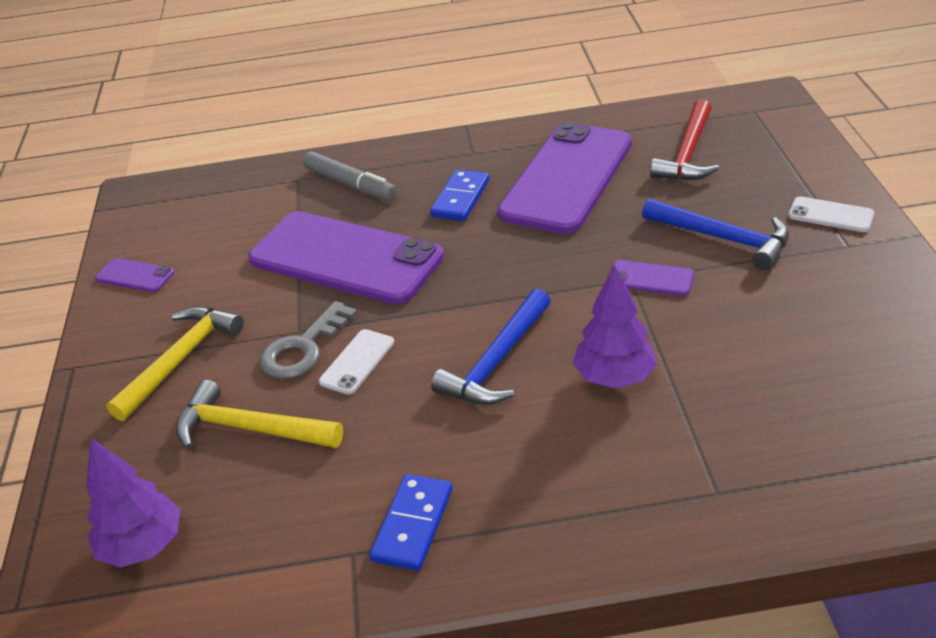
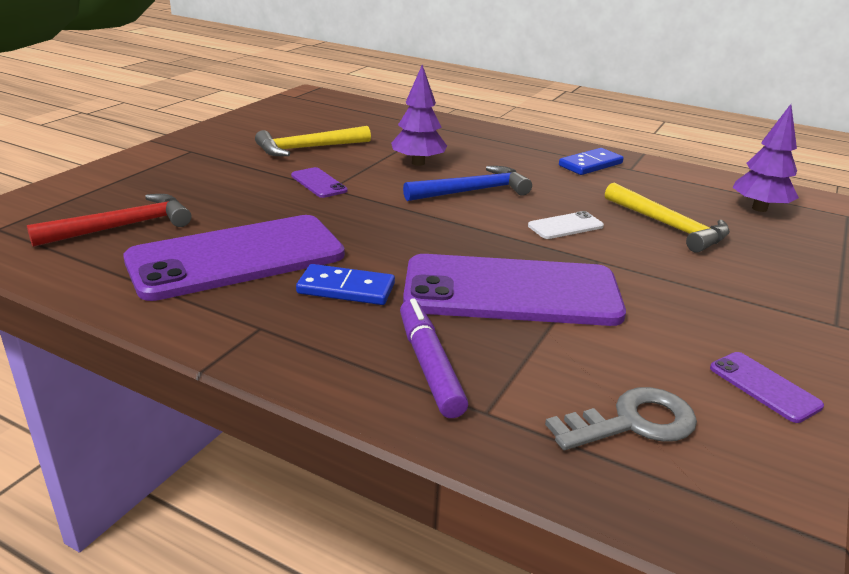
camera: 150 degrees left, 10 degrees down
(181, 359) = (716, 284): yellow hammer -> yellow hammer (307, 148)
(303, 348) = (601, 249): grey key -> grey key (633, 422)
(346, 258) = (511, 292): purple phone -> purple phone turned 60 degrees counterclockwise
(350, 184) = (429, 365): grey marker -> purple marker
(460, 198) = (346, 289): blue domino -> blue domino turned 45 degrees clockwise
(723, 239) = (237, 179): blue hammer -> none
(830, 215) = (159, 162): white phone -> none

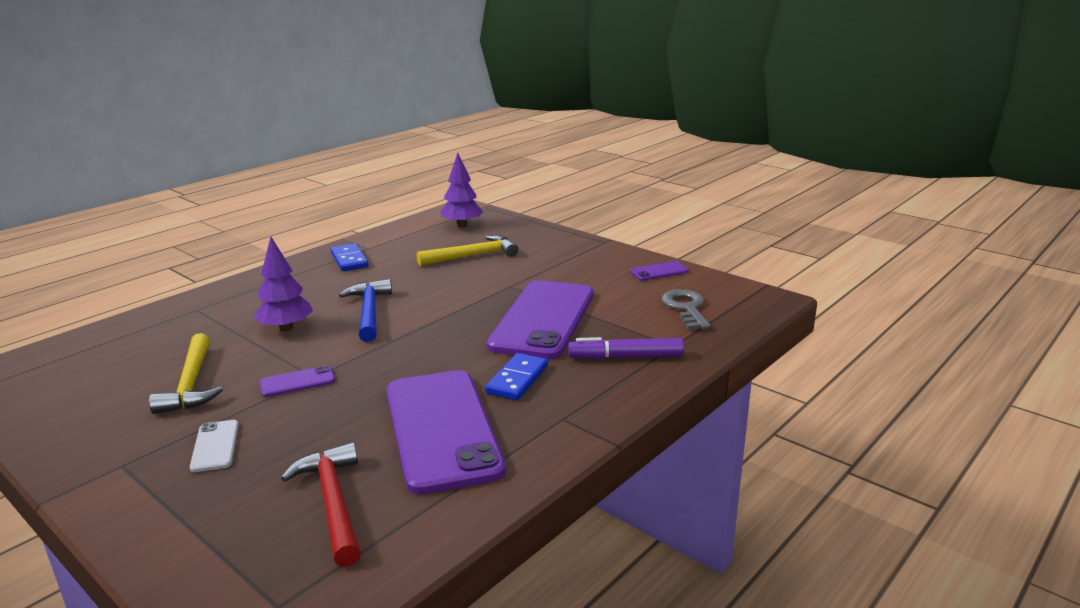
camera: 75 degrees left, 5 degrees down
(565, 226) = (454, 287): white phone -> white phone (215, 446)

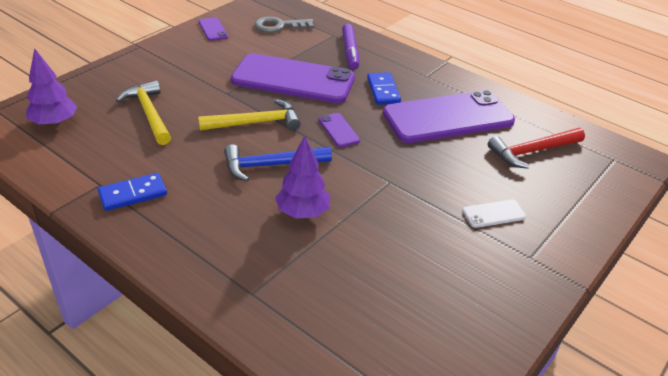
camera: 95 degrees left, 15 degrees up
(191, 384) = (411, 251): yellow hammer -> yellow hammer (256, 123)
(297, 382) = (399, 189): purple phone -> purple phone (338, 130)
(517, 379) = (383, 90): blue domino -> blue domino turned 60 degrees clockwise

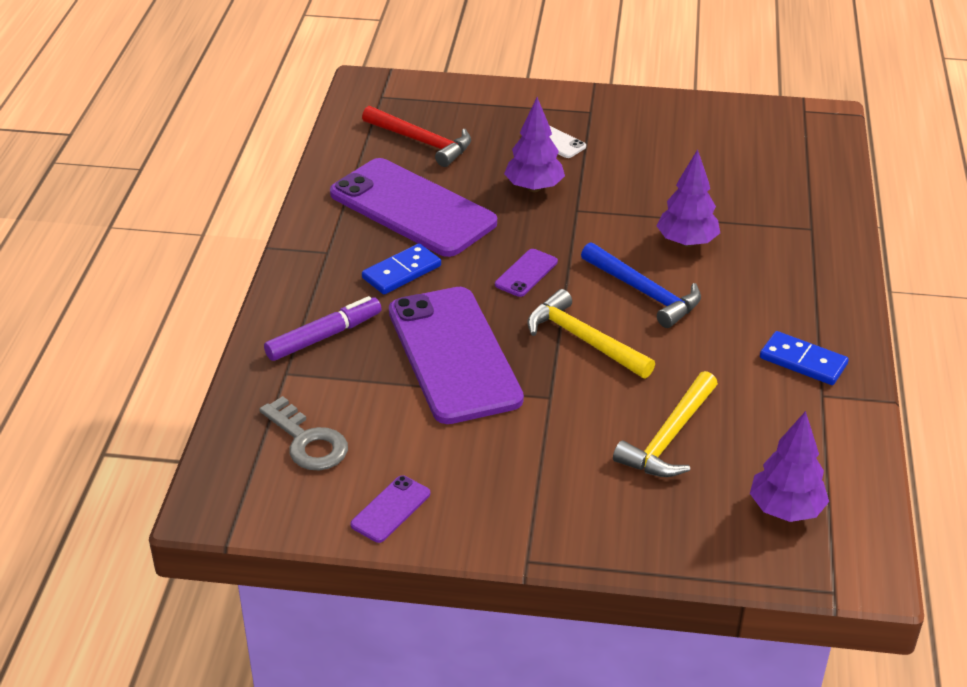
camera: 120 degrees left, 0 degrees up
(433, 175) = (534, 188): none -> purple tree

